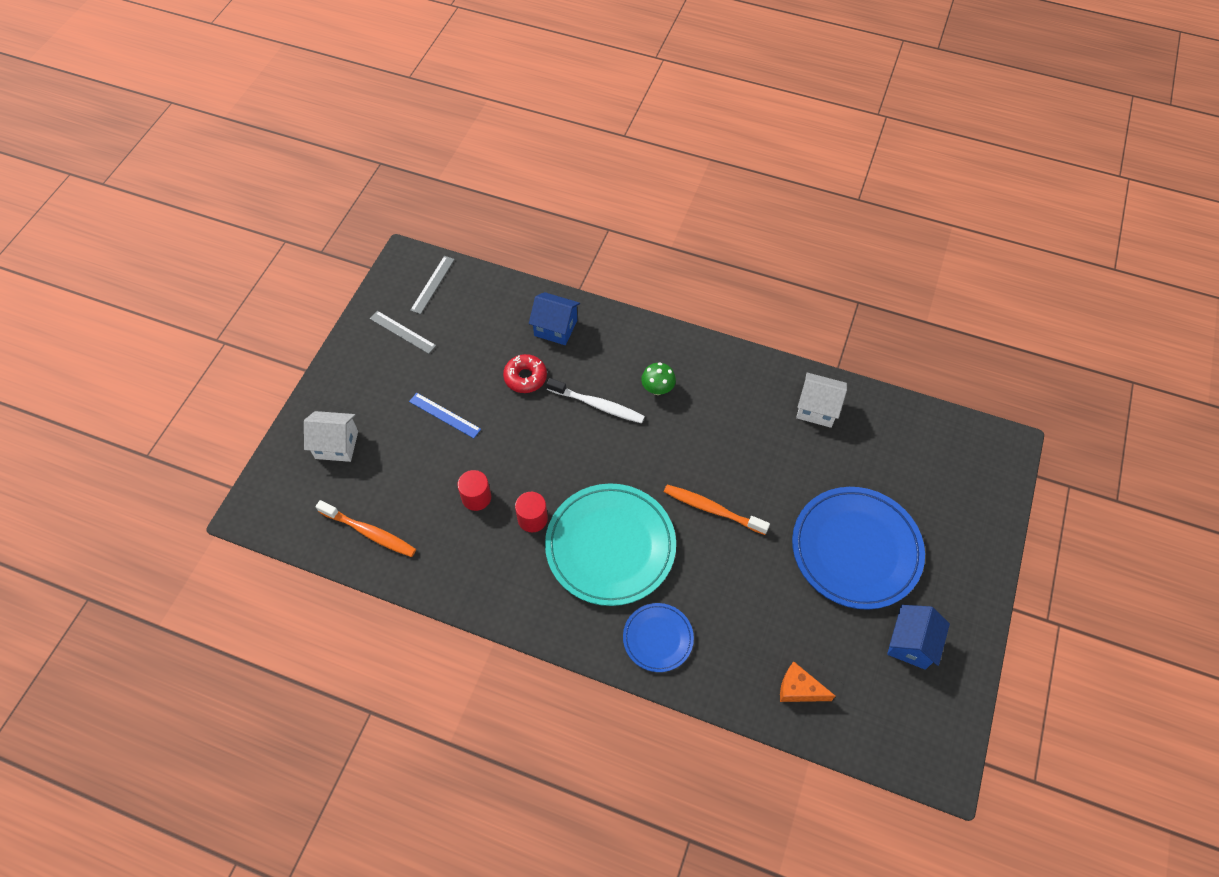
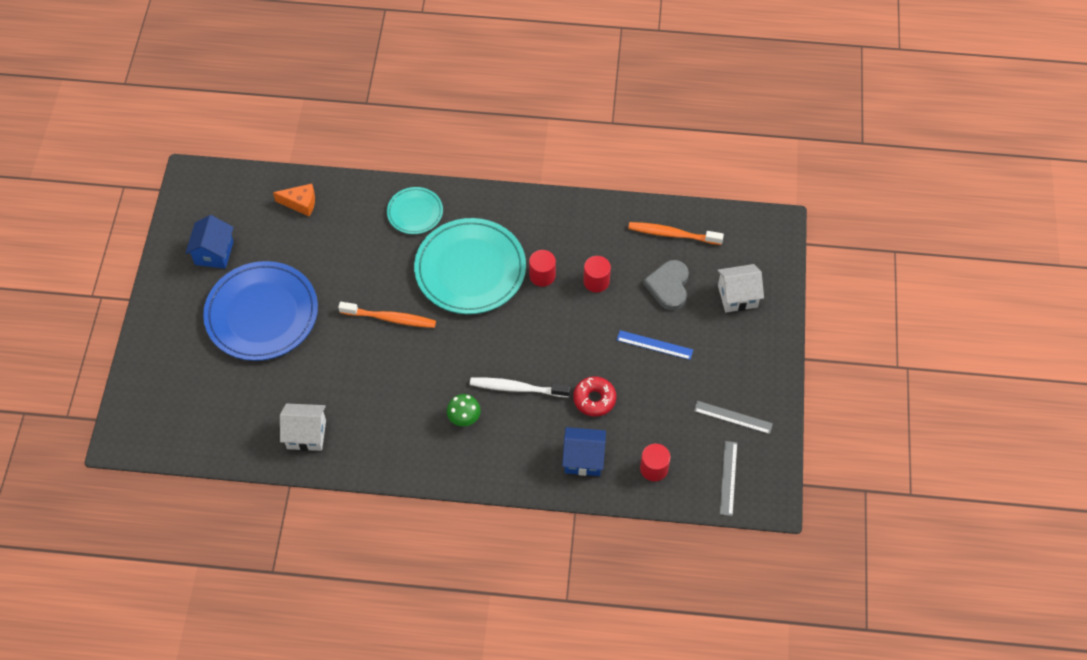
camera: 165 degrees right, 0 degrees up
(402, 473) = (668, 286): none -> grey heart
(495, 306) = (654, 468): none -> red cylinder
(658, 638) = (415, 212): blue plate -> turquoise plate

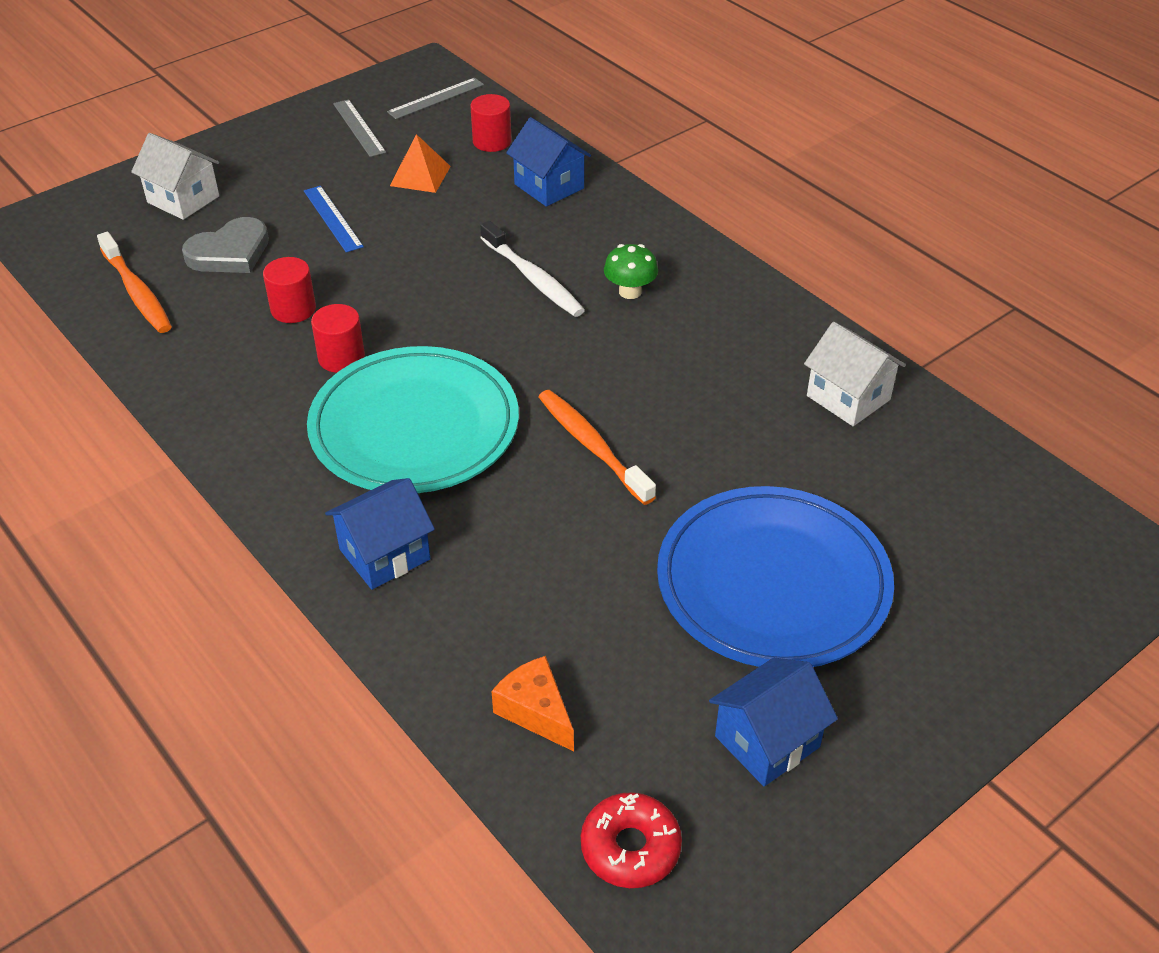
camera: 135 degrees left, 15 degrees down
(415, 212) = (385, 554): turquoise plate -> blue house
(594, 399) = (466, 219): red donut -> red donut (630, 847)
(654, 409) = (420, 176): none -> orange pyramid

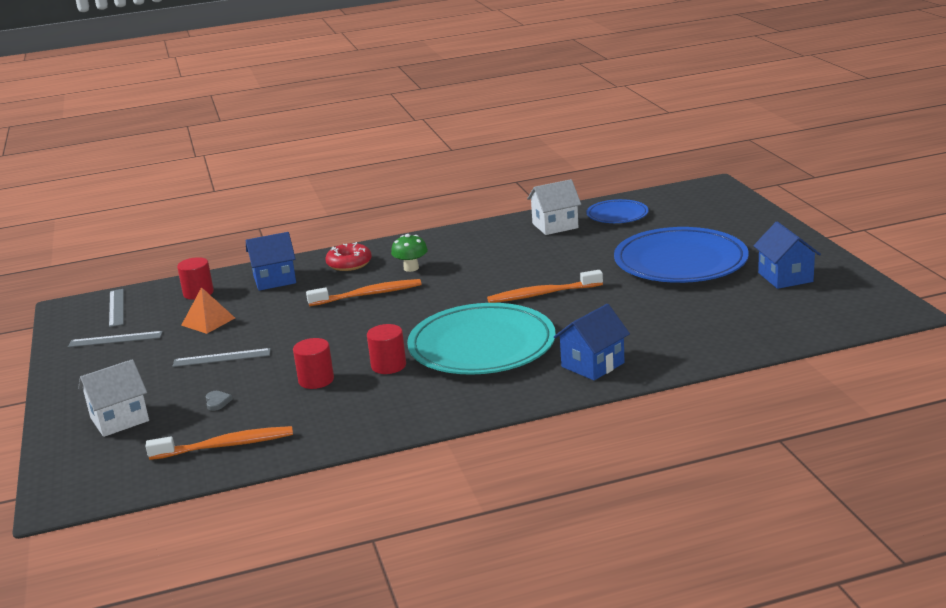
camera: 65 degrees left, 20 degrees down
(230, 252) = (217, 402): grey heart -> grey heart, size x0.42
(332, 218) = (222, 358): blue ruler -> grey ruler
(385, 554) = (593, 365): blue house -> blue house turned 60 degrees clockwise
(533, 278) = (368, 295): white toothbrush -> orange toothbrush
(535, 711) = (741, 331): orange cheese -> none
(630, 847) = (840, 317): red donut -> red donut (349, 264)
(931, 461) = (617, 215): none -> blue plate

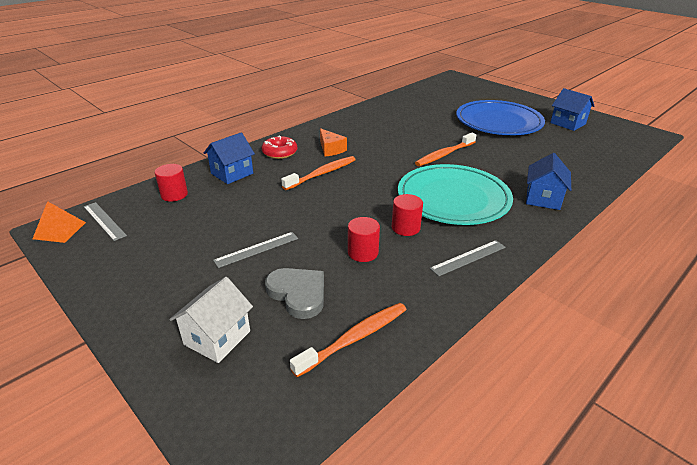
camera: 30 degrees left, 10 degrees up
(115, 339) = (132, 252): grey ruler -> grey ruler (468, 257)
(208, 321) = (209, 218): orange pyramid -> orange pyramid (59, 230)
(217, 402) = (298, 294): grey heart -> grey heart, size x2.37
(411, 268) = (331, 149): green mushroom -> orange cheese
(555, 226) = (393, 109): white house -> none
(617, 215) = (422, 98): blue plate -> none

